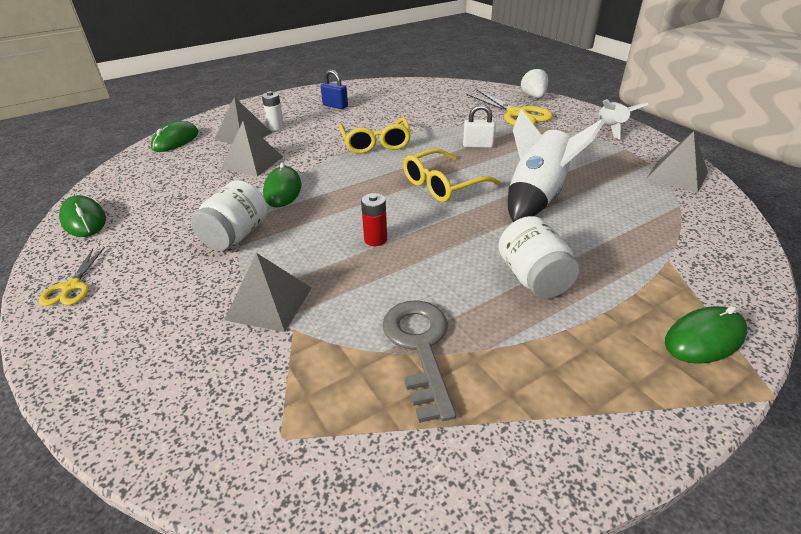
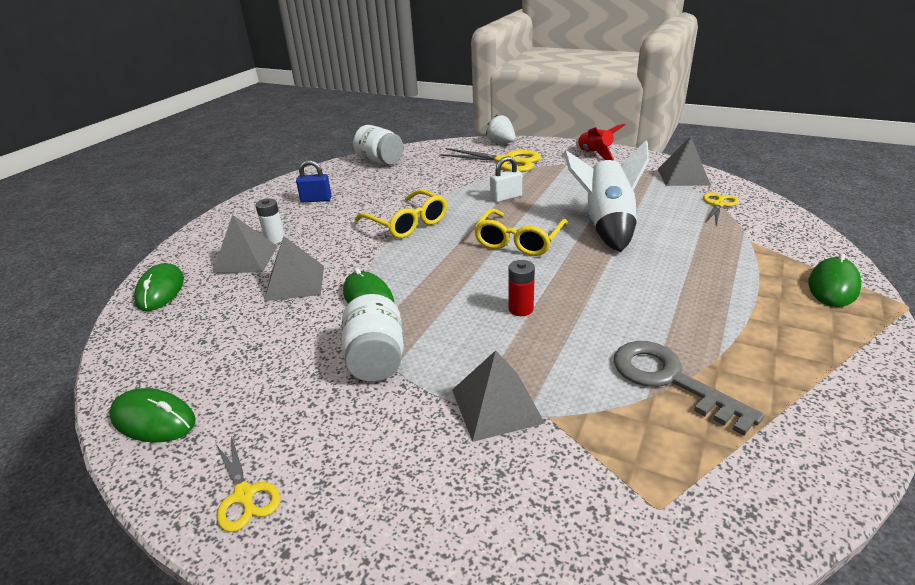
camera: 30 degrees left, 5 degrees down
(533, 278) = (682, 290): white jar -> white jar (380, 161)
(611, 128) = (595, 153): white rocket -> red rocket
(680, 213) = (718, 204): none -> yellow scissors

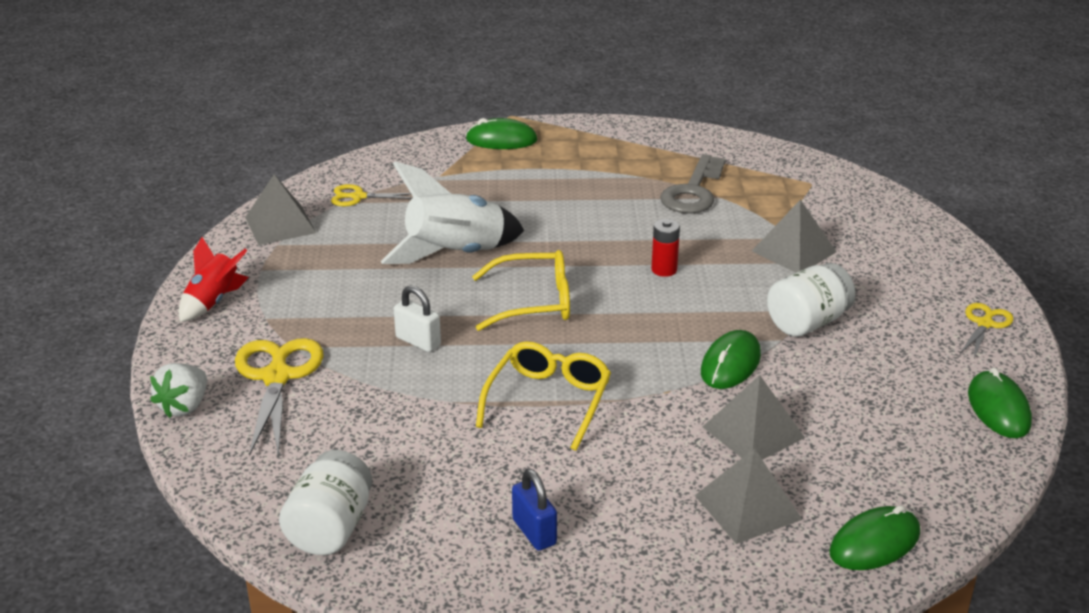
camera: 120 degrees left, 0 degrees up
(275, 239) = (680, 508): white battery -> none

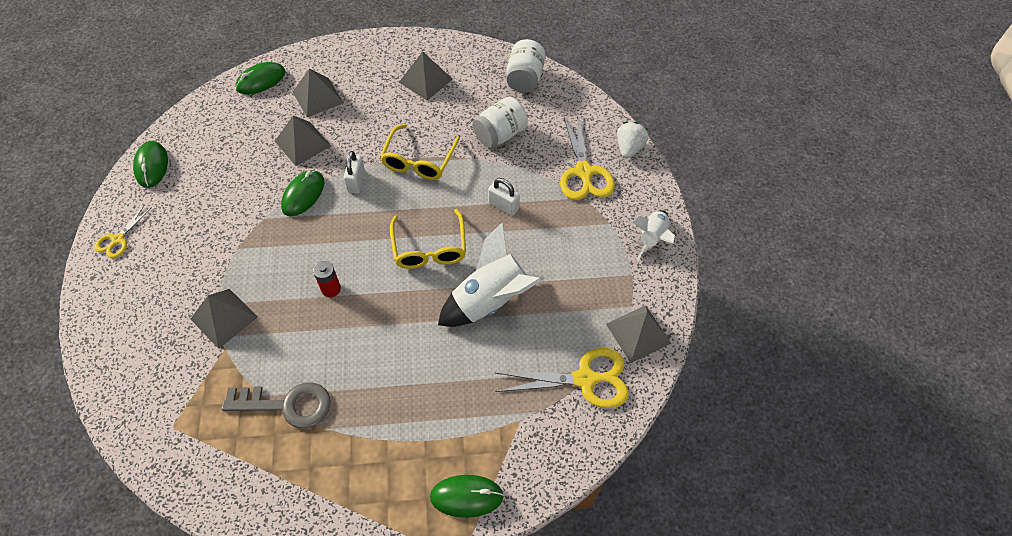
camera: 175 degrees right, 25 degrees up
(213, 301) = (651, 238): red rocket -> white rocket
(358, 197) = (585, 379): yellow scissors -> yellow scissors, size x1.80
(533, 302) = (429, 247): yellow glasses -> yellow glasses turned 90 degrees counterclockwise
(534, 532) = (425, 80): blue padlock -> grey pyramid
(649, 377) = (356, 182): none -> white padlock
(693, 191) = (287, 405): grey key -> grey key turned 75 degrees clockwise
(807, 322) = (241, 235): white jar -> white jar (500, 135)

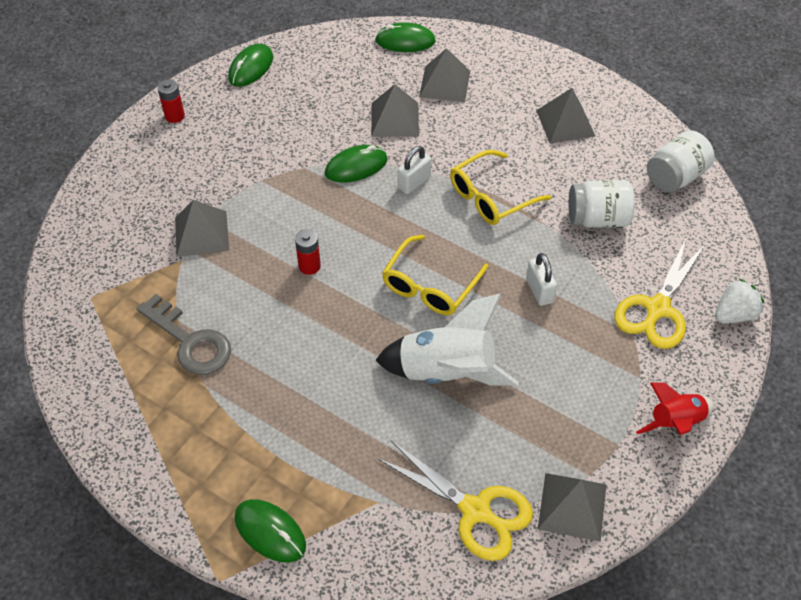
camera: 40 degrees right, 5 degrees down
(118, 240) = (174, 116): yellow scissors -> red battery
(651, 238) = (675, 422): white rocket -> red rocket

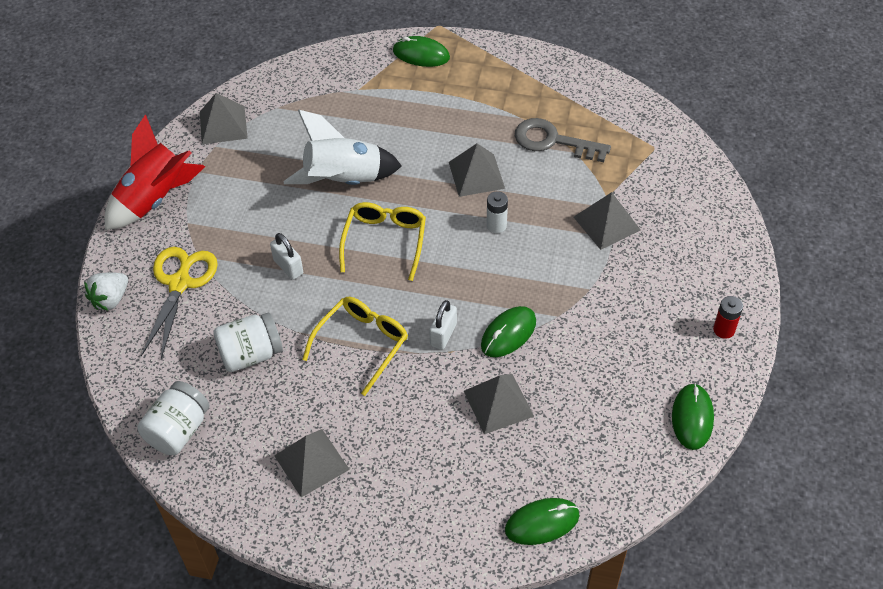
camera: 160 degrees right, 0 degrees up
(309, 266) = (496, 225): red battery -> white battery
(444, 84) = (466, 471): grey pyramid -> grey pyramid (476, 175)
(476, 511) = (289, 103): yellow scissors -> none
(675, 422) = (155, 199): red rocket -> red rocket, size x1.69

